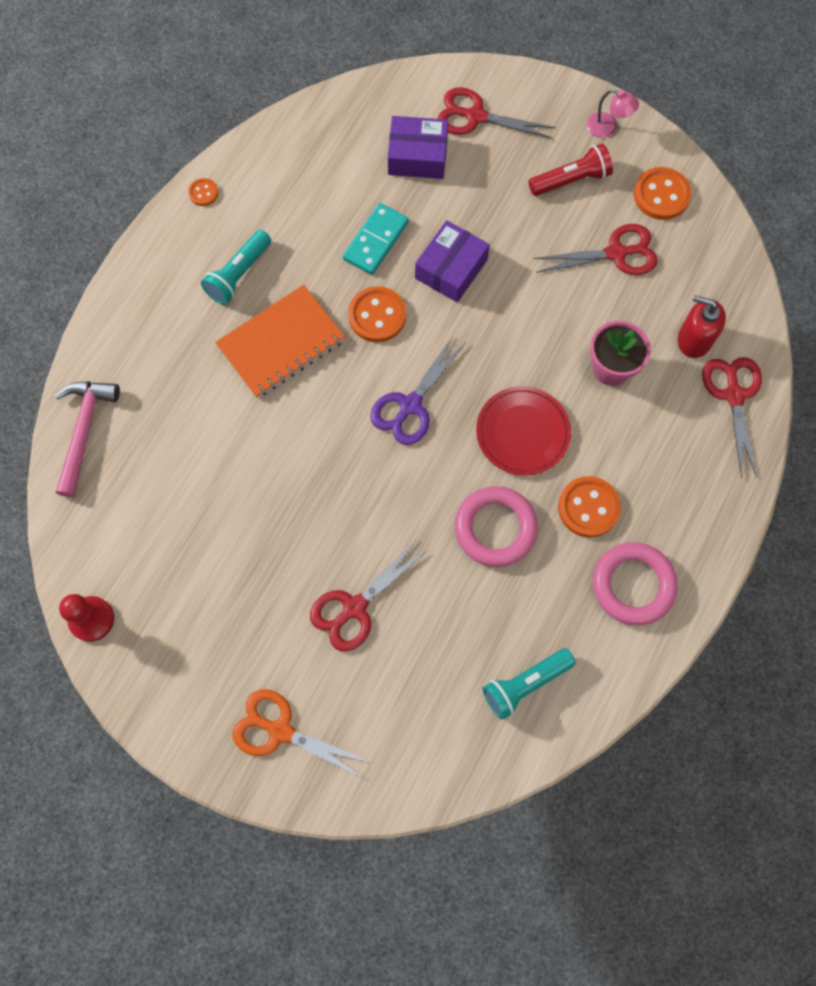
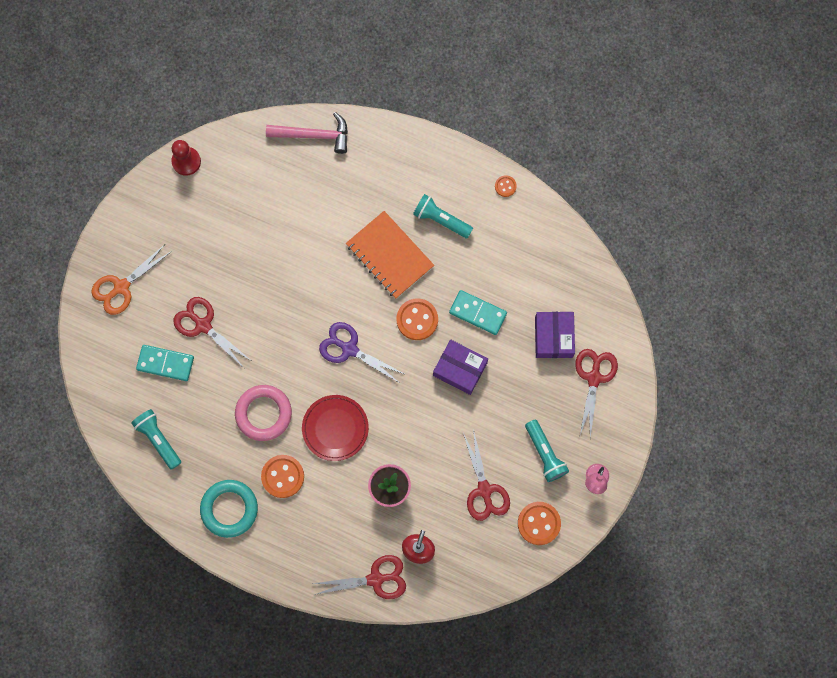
camera: 85 degrees right, 5 degrees up
(280, 731) = (121, 287): orange scissors -> orange scissors turned 150 degrees counterclockwise
(408, 668) = (165, 363): none -> turquoise domino
(571, 180) = (544, 454): red flashlight -> turquoise flashlight
(633, 585) = (229, 509): pink ring -> turquoise ring

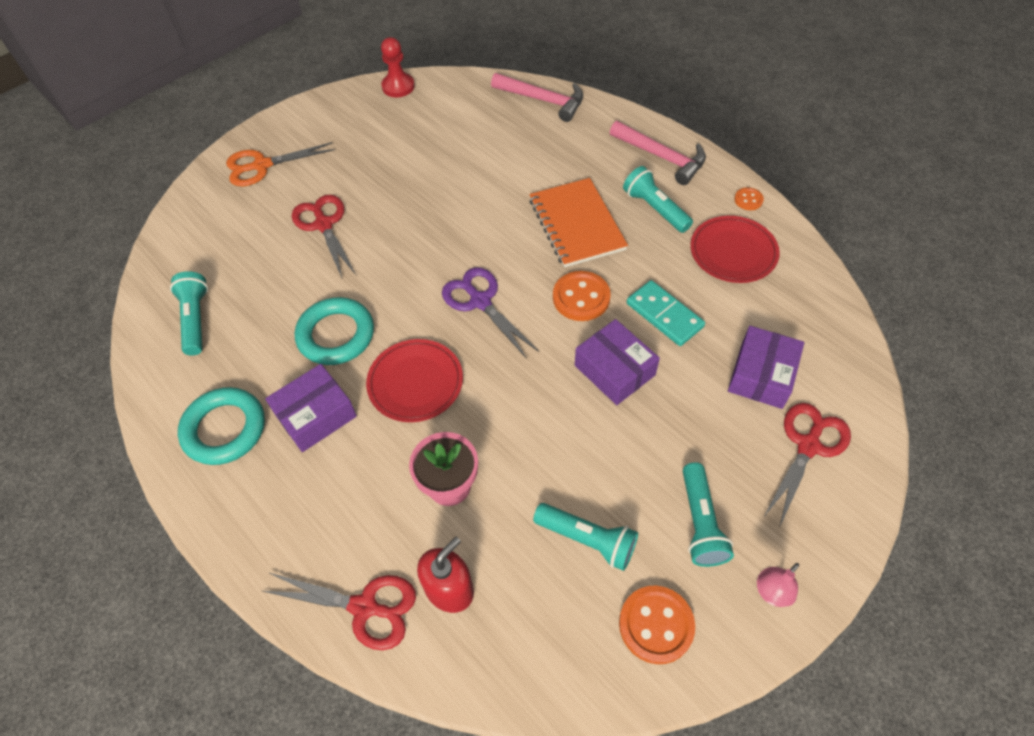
camera: 25 degrees right, 20 degrees down
(165, 363) = (258, 247): turquoise domino -> none
(263, 413) = (336, 335): pink ring -> turquoise ring
(283, 476) = (315, 415): orange button -> purple box
(429, 165) = (661, 157): none -> pink hammer
(484, 490) = (587, 540): red scissors -> turquoise flashlight
(508, 240) = (733, 252): none -> red plate

